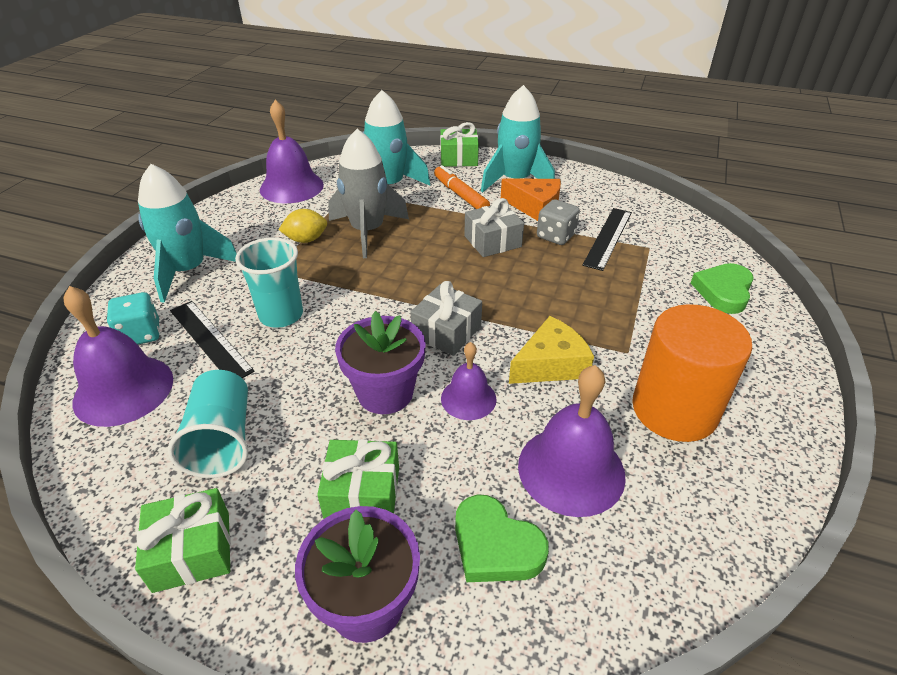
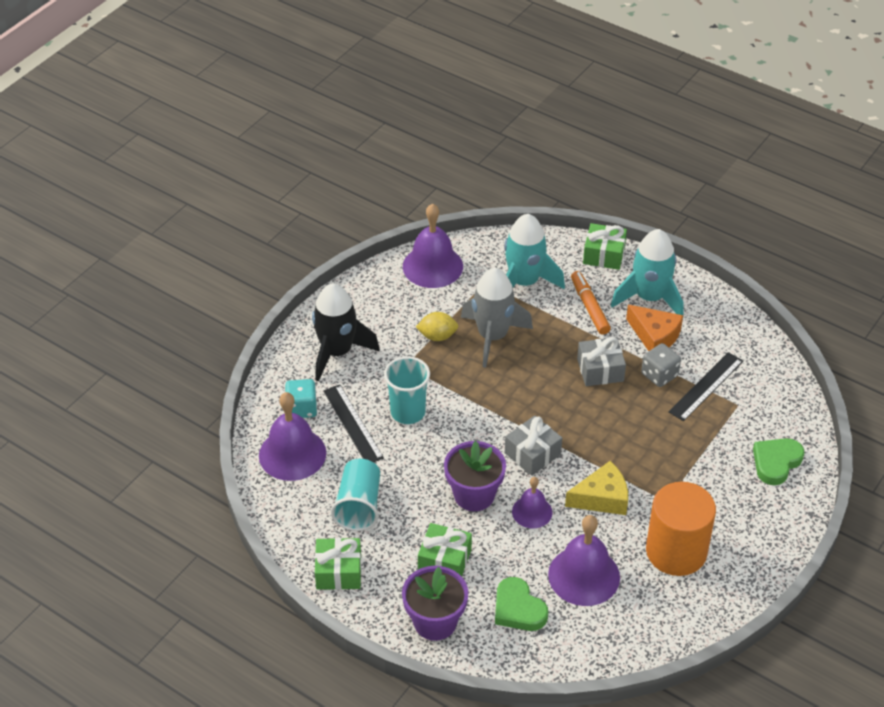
camera: 15 degrees right, 5 degrees up
(188, 271) = (337, 352): turquoise rocket -> black rocket

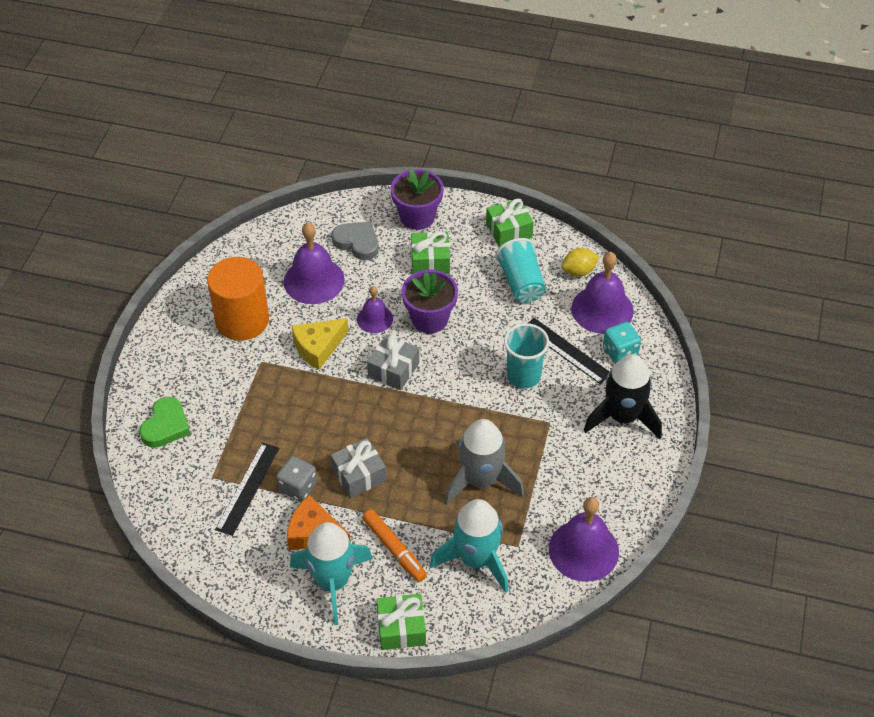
camera: 160 degrees right, 5 degrees up
(437, 336) = (536, 464): yellow lemon -> yellow lemon (578, 271)
(518, 609) = (357, 242): green heart -> grey heart

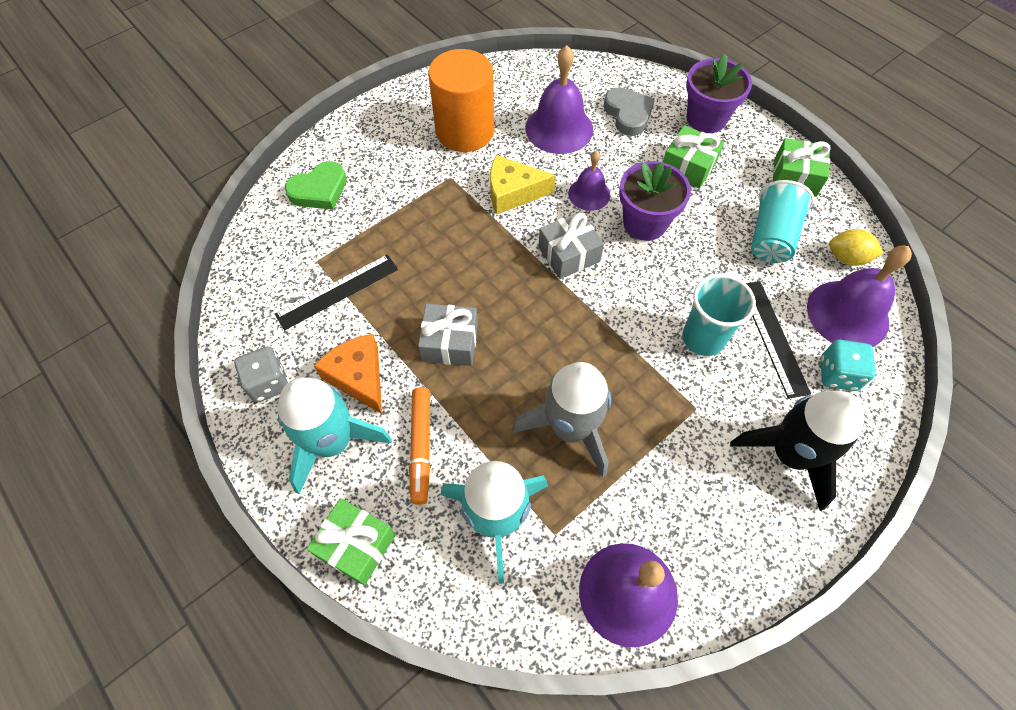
camera: 35 degrees right, 10 degrees up
(298, 487) = (383, 319): grey dice -> grey dice (268, 383)

